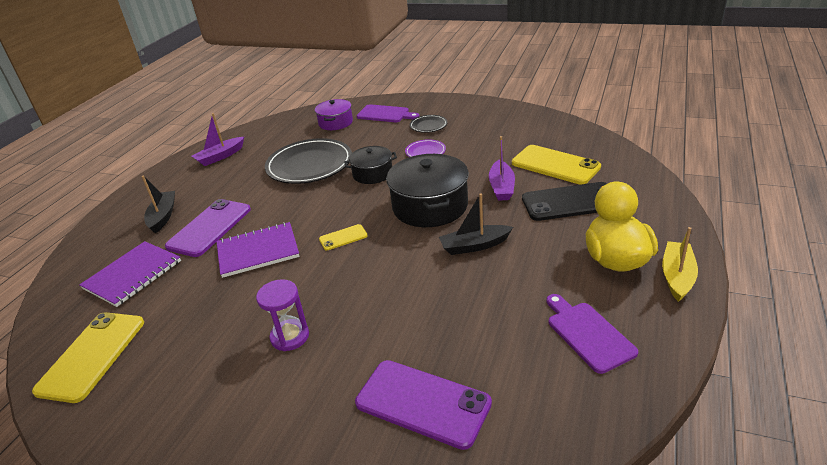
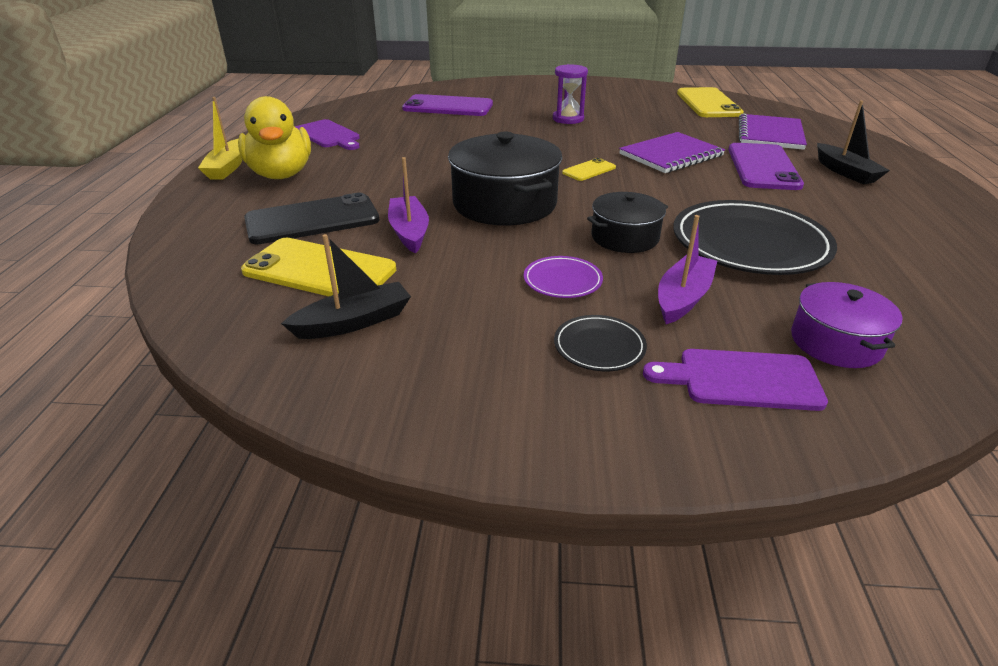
camera: 160 degrees right, 0 degrees up
(220, 156) = (940, 248): purple boat -> purple boat (683, 298)
(474, 246) = (433, 174): black boat -> black boat (354, 322)

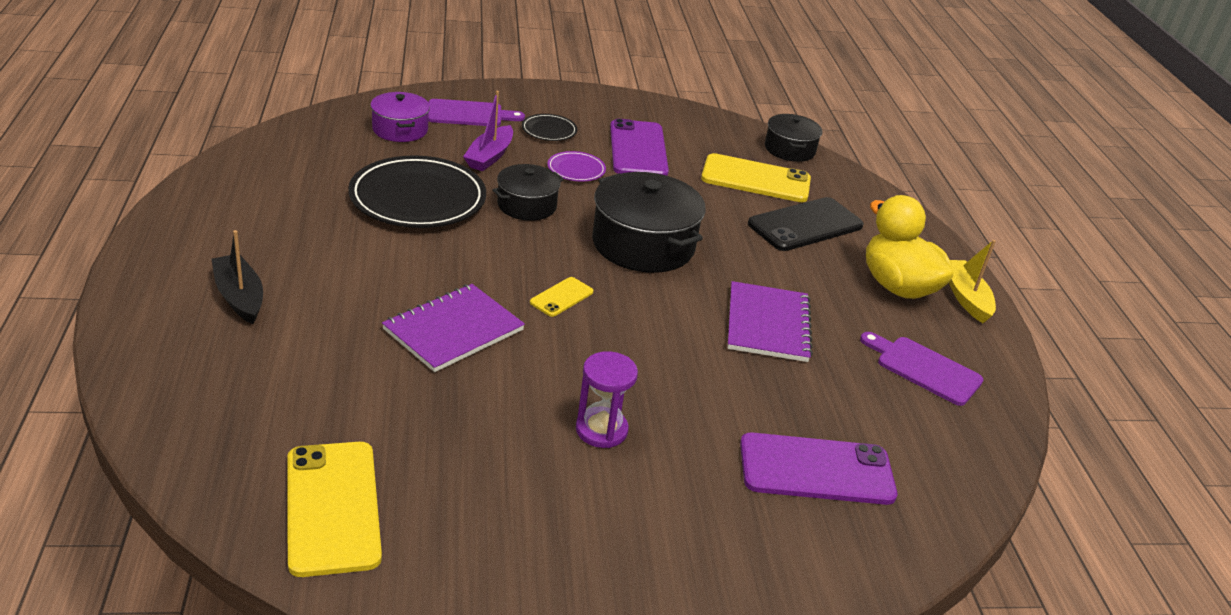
camera: 165 degrees right, 0 degrees up
(215, 318) = (789, 149): none -> black pot
(354, 322) = (703, 146): black boat -> none
(409, 232) = (713, 212): purple boat -> none
(763, 167) = (341, 305): purple phone -> purple phone (638, 149)
(770, 134) = (279, 389): purple notebook -> purple notebook (768, 324)

